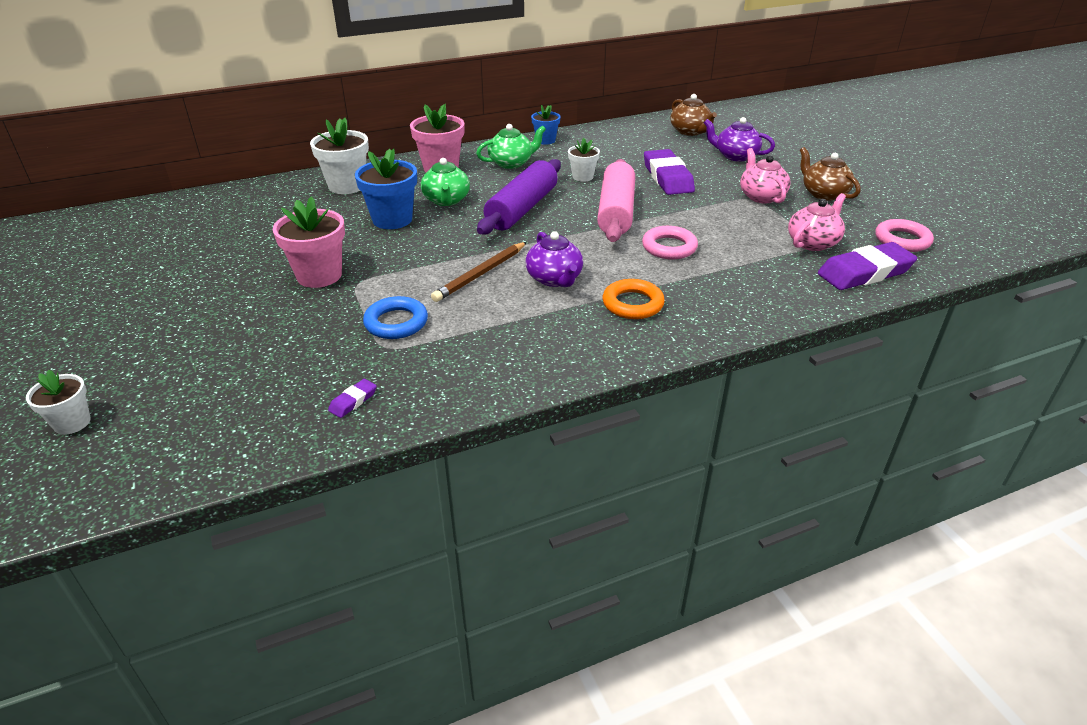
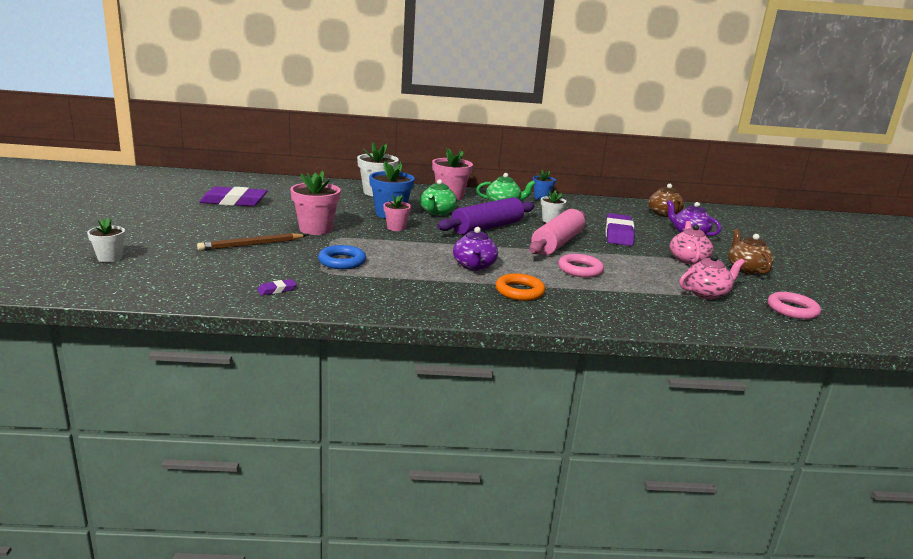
camera: 20 degrees right, 15 degrees down
(417, 242) = (396, 228): none -> pink flower pot
(480, 274) = (423, 252): brown pencil -> brown pencil (251, 245)
(864, 272) = (736, 319): purple eraser -> purple eraser (234, 201)

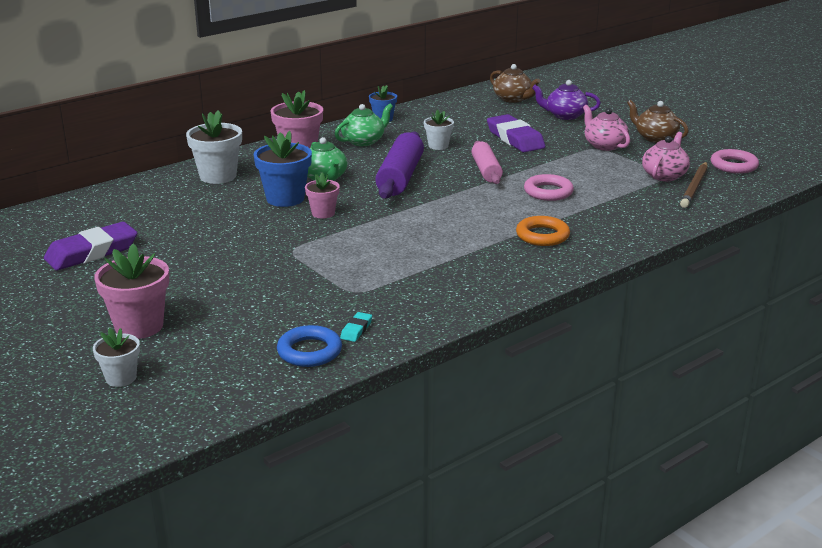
camera: 35 degrees left, 5 degrees up
(251, 245) = (229, 295): brown pencil -> brown pencil (694, 187)
(277, 290) = (356, 330): purple eraser -> turquoise eraser
(315, 229) = (252, 249): pink flower pot -> pink flower pot (139, 326)
(342, 261) = (350, 273): blue ring -> blue ring (309, 351)
(474, 266) = (465, 226): purple teapot -> none
(557, 243) = (486, 170): pink rolling pin -> pink rolling pin, size x0.66

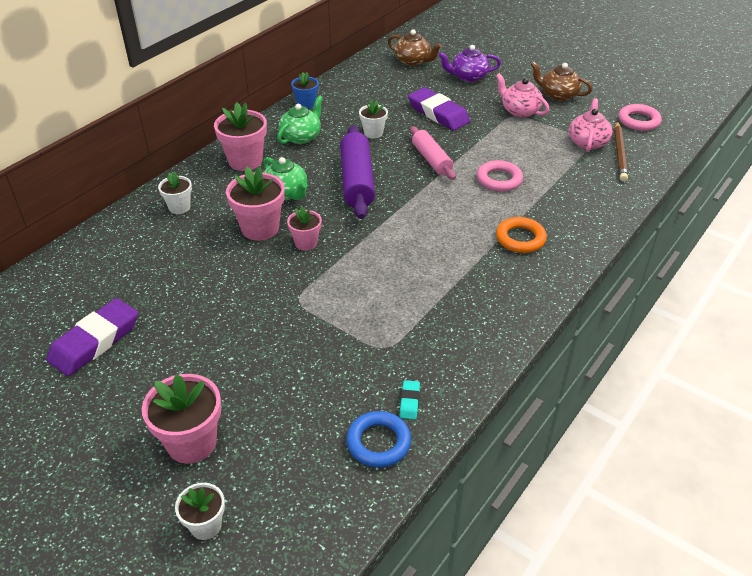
camera: 15 degrees left, 15 degrees up
(218, 176) = (179, 207): white flower pot -> white flower pot, size x0.59
(285, 198) = (260, 228): blue flower pot -> pink flower pot

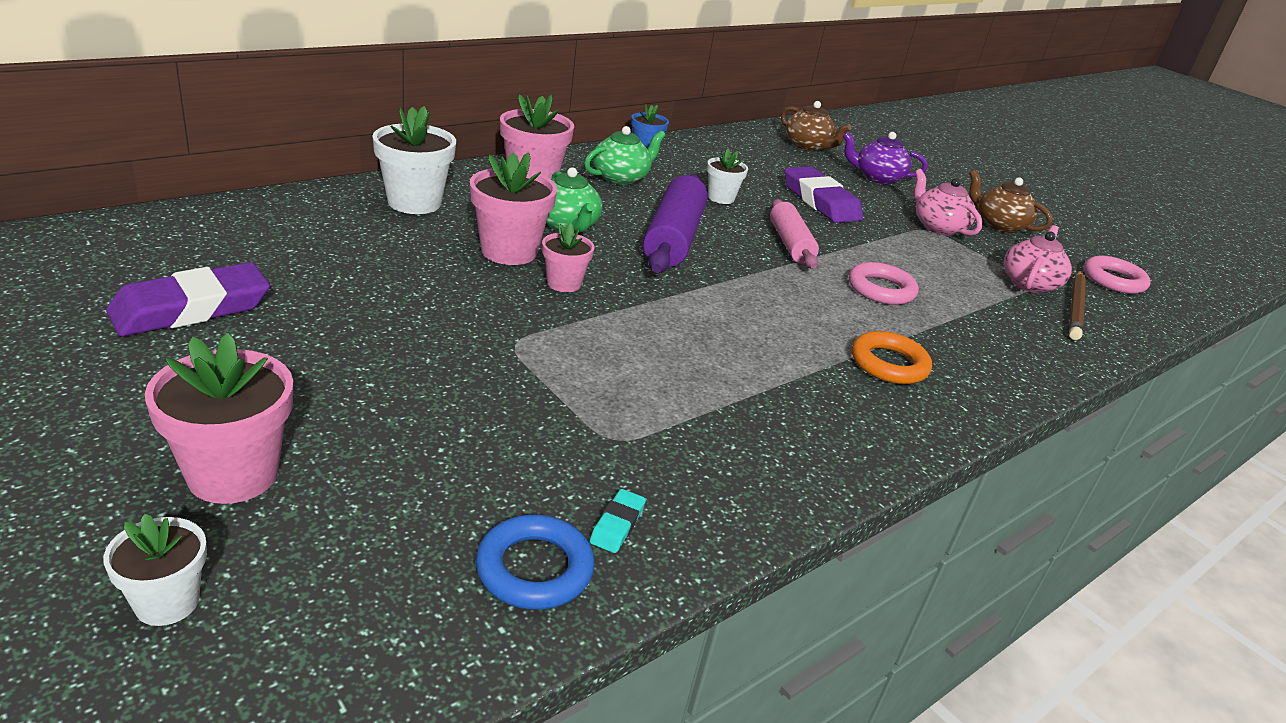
camera: 10 degrees right, 10 degrees down
(179, 207) = (414, 202): white flower pot -> white flower pot, size x1.70

